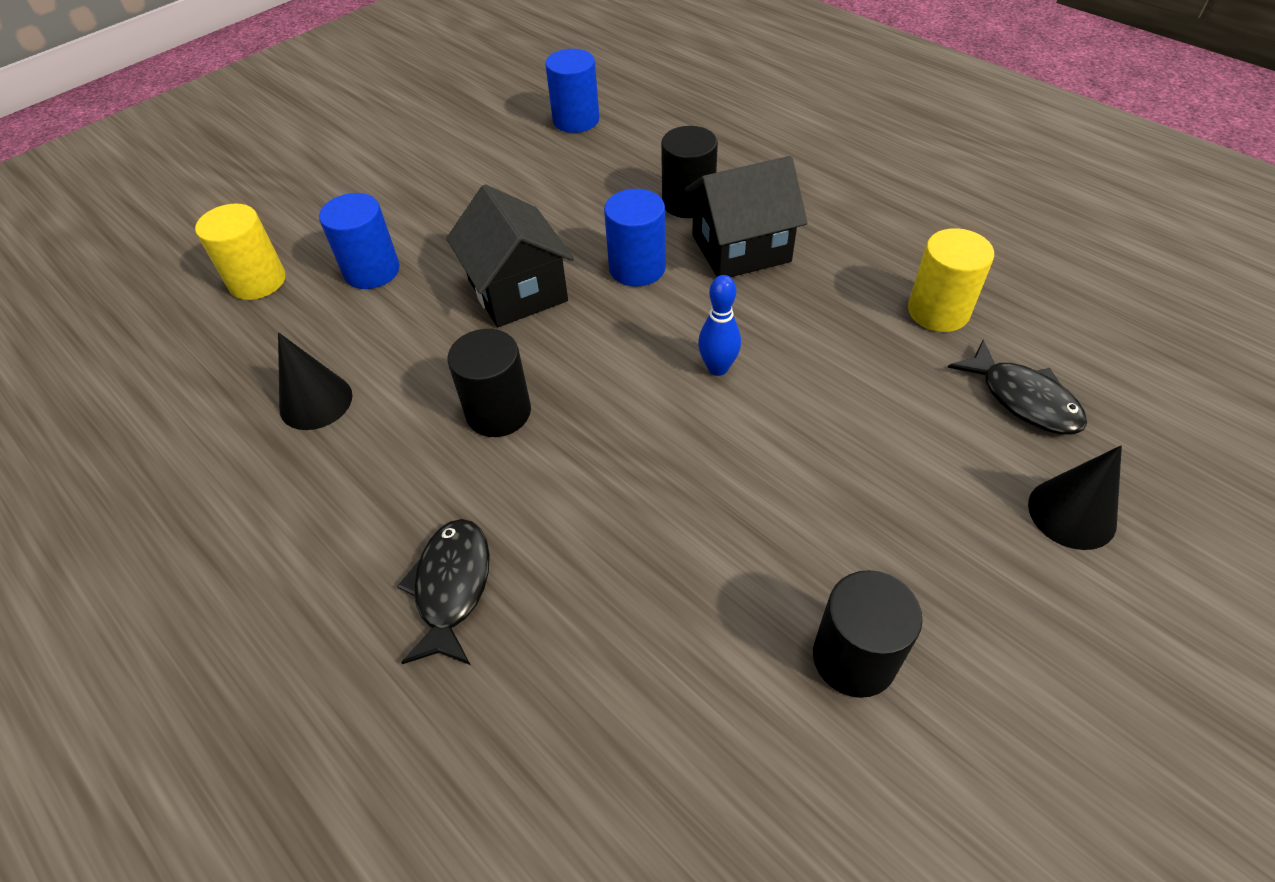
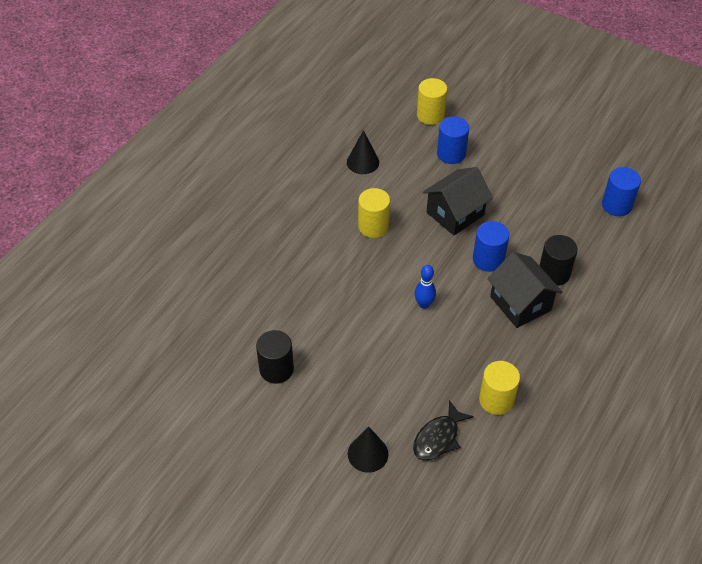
camera: 75 degrees right, 0 degrees up
(452, 587) = (282, 234): black fish -> none
(498, 412) = (373, 226): black cylinder -> yellow cylinder

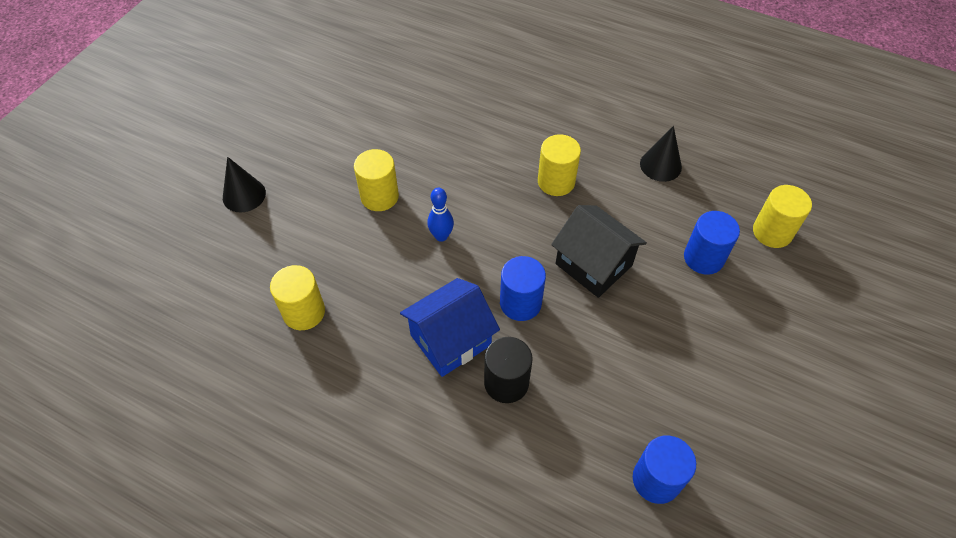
camera: 85 degrees right, 5 degrees up
(276, 369) = (349, 116): black cylinder -> none
(378, 346) = (379, 196): none -> yellow cylinder
(438, 437) = (257, 256): black fish -> none
(520, 303) = (450, 340): black house -> blue house

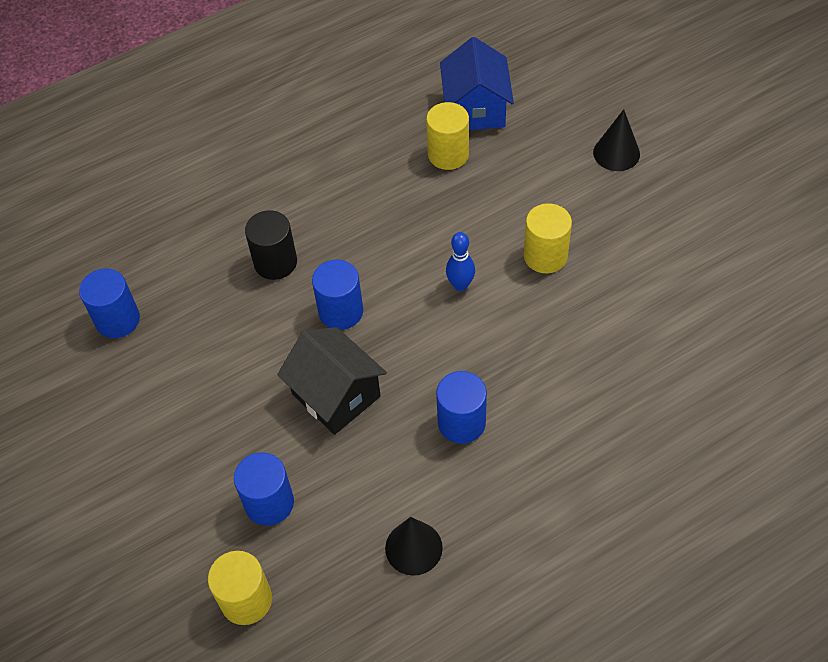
camera: 125 degrees right, 0 degrees up
(450, 340) = (344, 242): blue house -> blue house (476, 109)
(556, 182) = (461, 422): yellow cylinder -> blue cylinder
(593, 265) = (336, 395): black house -> black house turned 60 degrees clockwise

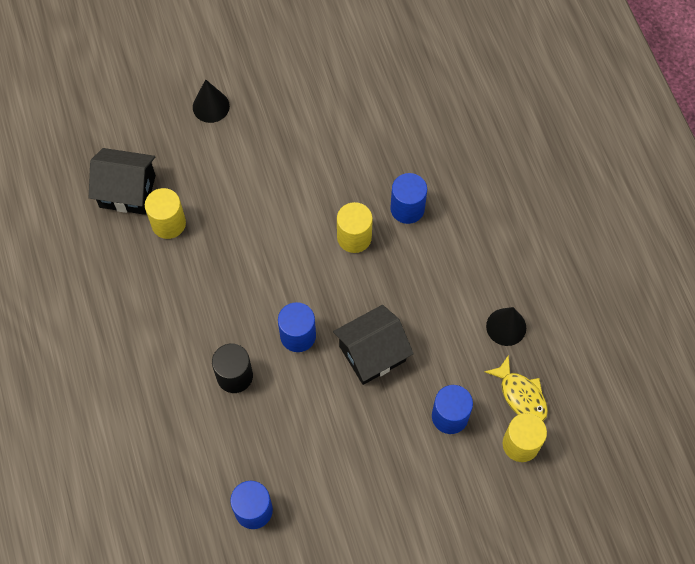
camera: 80 degrees left, 10 degrees up
(317, 586) = (521, 395): none -> yellow fish
(460, 285) = (299, 245): blue bowling pin -> none
(461, 422) = (418, 273): blue cylinder -> blue cylinder (407, 208)
(476, 109) = (127, 191): blue house -> black house
(545, 256) = (291, 181): yellow cylinder -> yellow cylinder (354, 237)

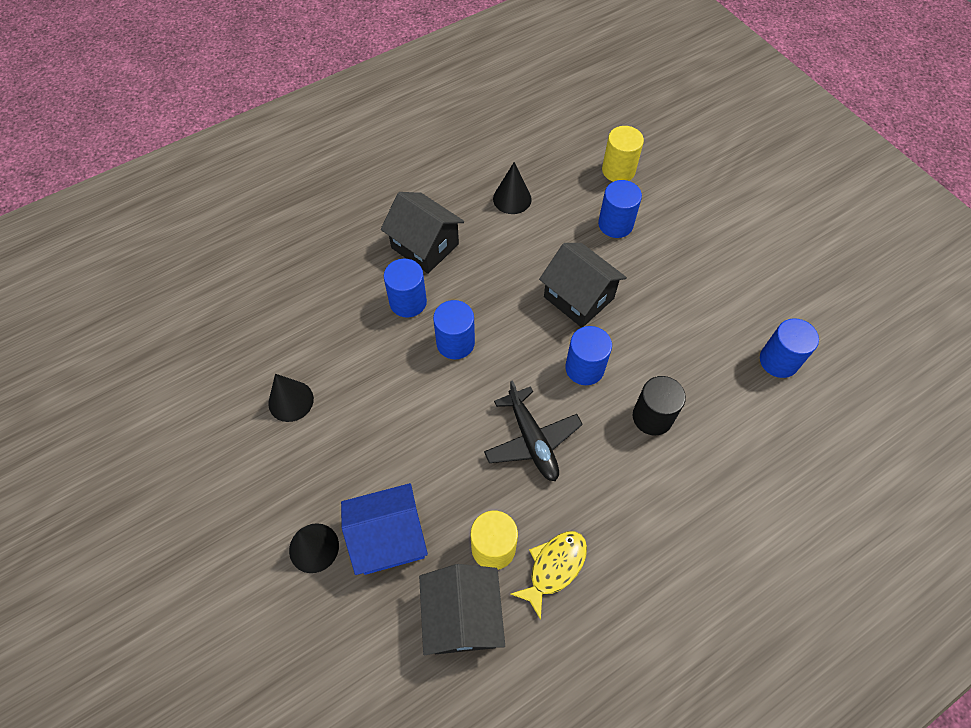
camera: 105 degrees left, 5 degrees down
(201, 155) = (388, 538): none -> blue house
(245, 274) = (532, 440): none -> black plane
(335, 106) = (291, 401): none -> black cone
(354, 237) = (455, 343): yellow cylinder -> blue cylinder
(466, 235) = (425, 246): none -> black house
(521, 395) = (574, 177): yellow fish -> yellow fish (554, 568)

